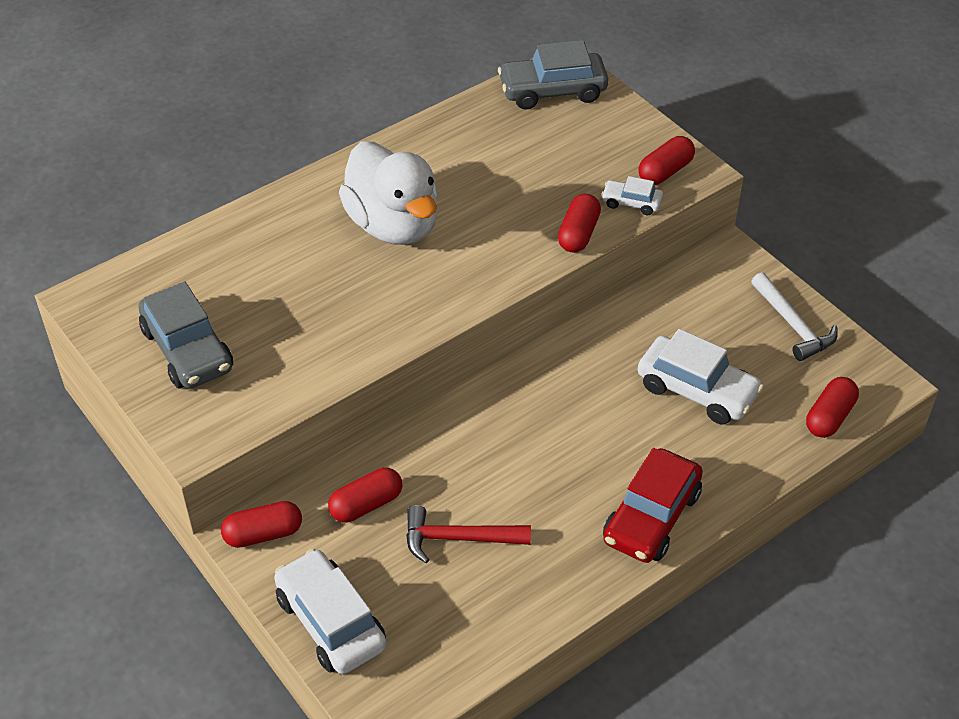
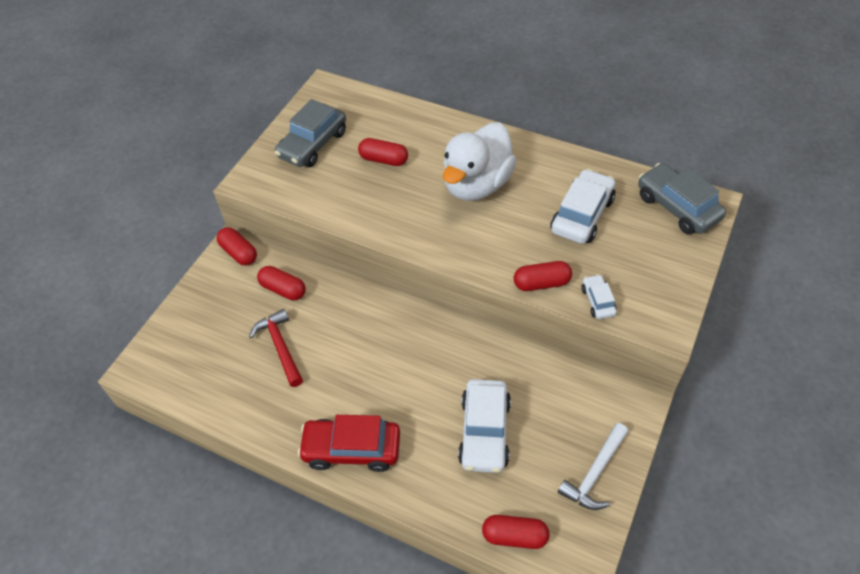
camera: 65 degrees right, 5 degrees up
(331, 622) = (191, 312): white car -> white car (582, 215)
(665, 171) = (649, 308): red capsule -> red capsule (384, 160)

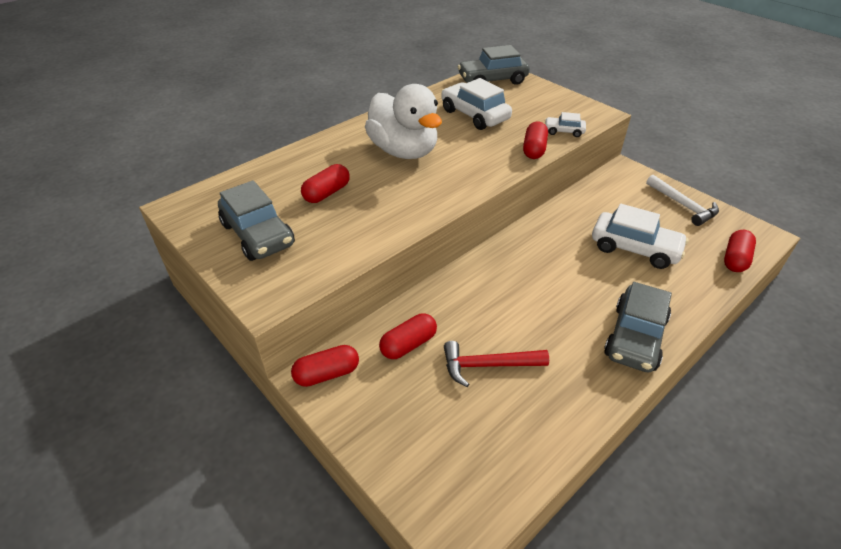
camera: 70 degrees left, 10 degrees down
(352, 449) = (635, 337): red car -> grey car

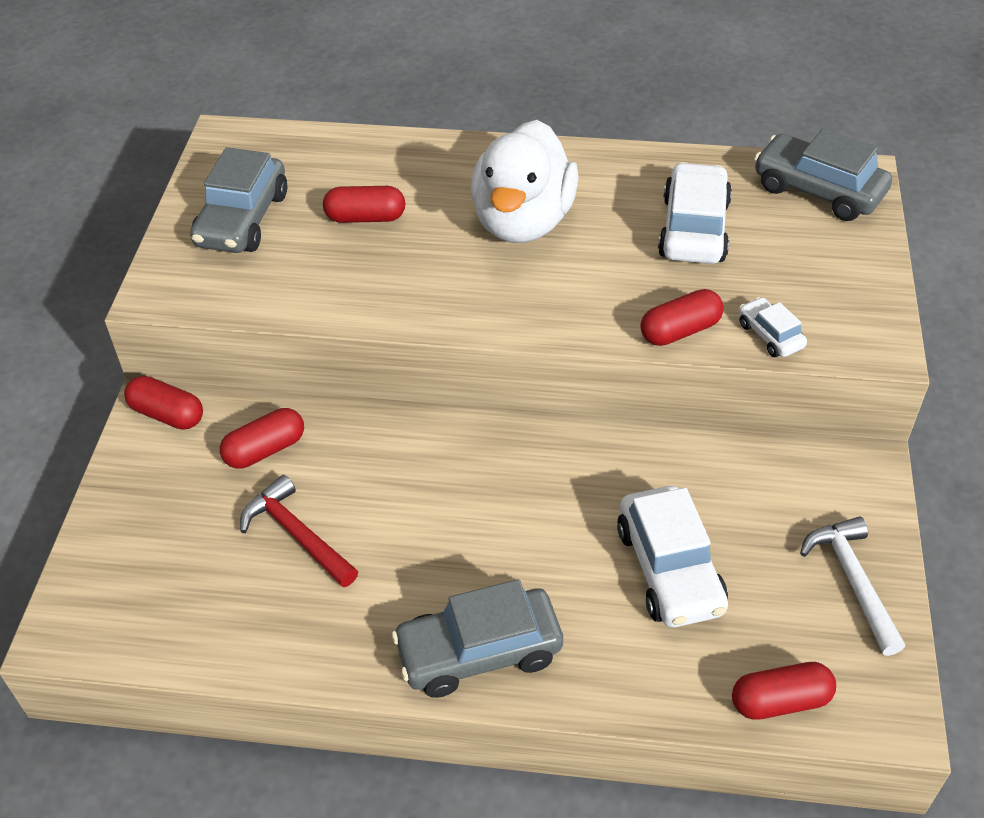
camera: 50 degrees right, 5 degrees up
(408, 344) = (265, 450): red capsule -> red capsule turned 45 degrees counterclockwise
(683, 205) = (852, 580): white hammer -> white hammer turned 150 degrees clockwise

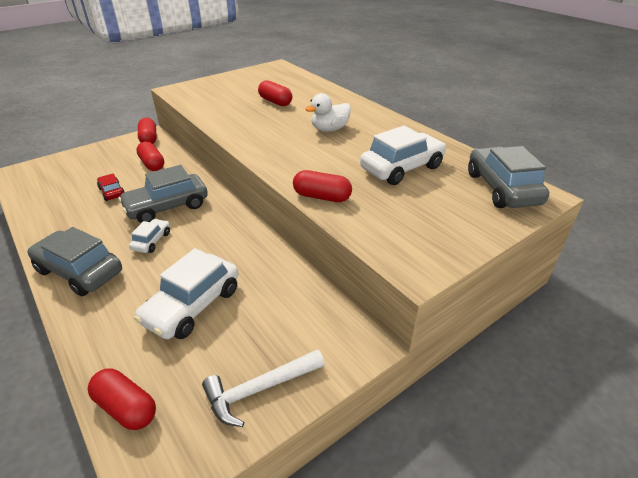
camera: 45 degrees right, 10 degrees down
(242, 219) = (237, 85): grey car -> grey car (167, 207)
(265, 450) = (152, 164): red capsule -> red capsule turned 45 degrees clockwise
(296, 534) = (112, 192): red hammer -> red car
(523, 221) = (329, 129): white duck -> white duck, size x0.54
(770, 335) = (362, 225): white car -> white car (151, 241)
(852, 580) = (259, 389): white hammer -> white hammer turned 150 degrees counterclockwise

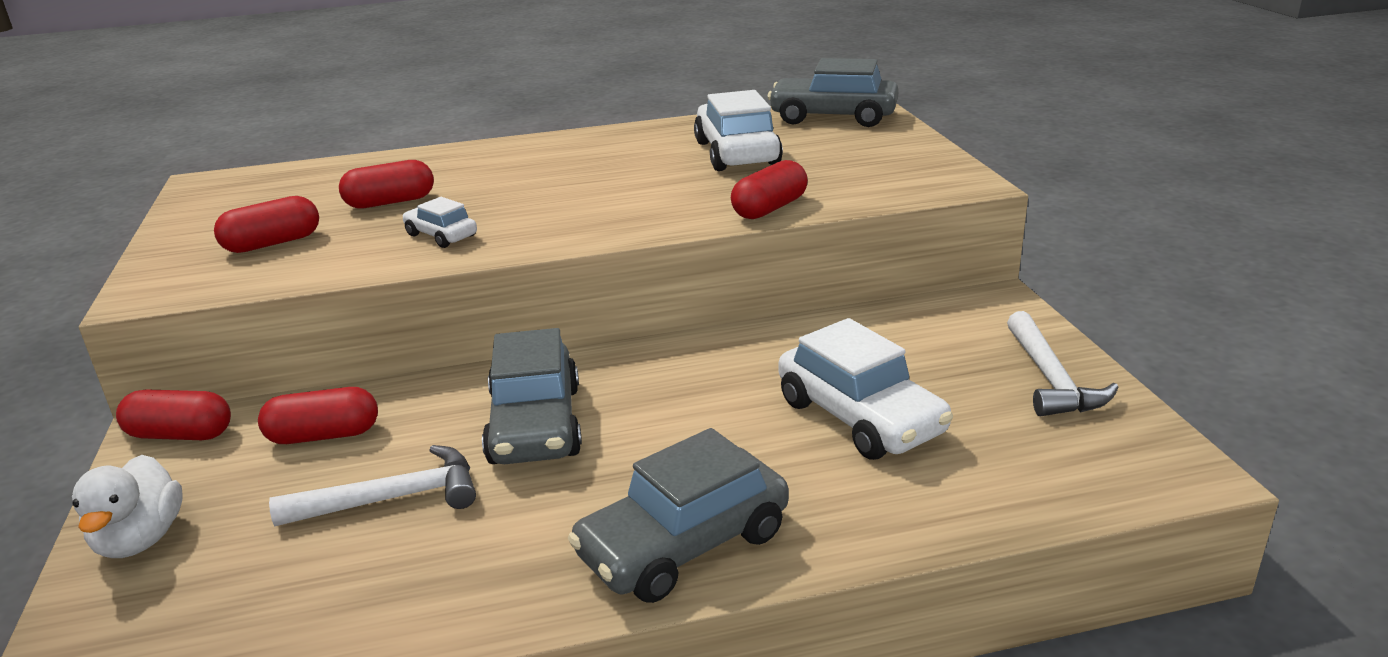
camera: 65 degrees left, 10 degrees down
(112, 192) = (393, 498): red car -> white hammer
(126, 407) = (1058, 490): red capsule -> red capsule (272, 243)
(151, 241) = (645, 449): white car -> white car (441, 235)
(329, 129) = (564, 177): white duck -> white duck (141, 539)

